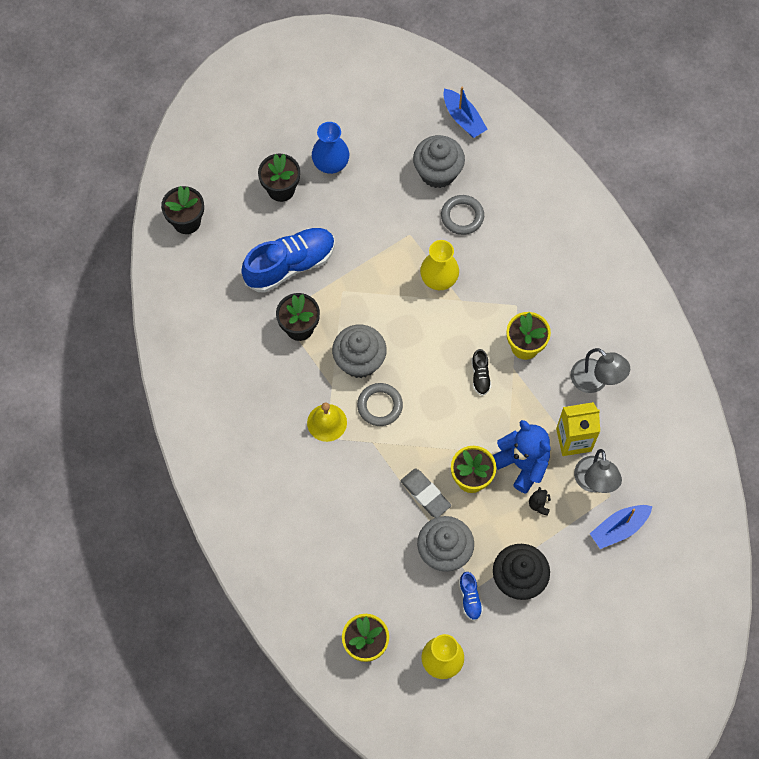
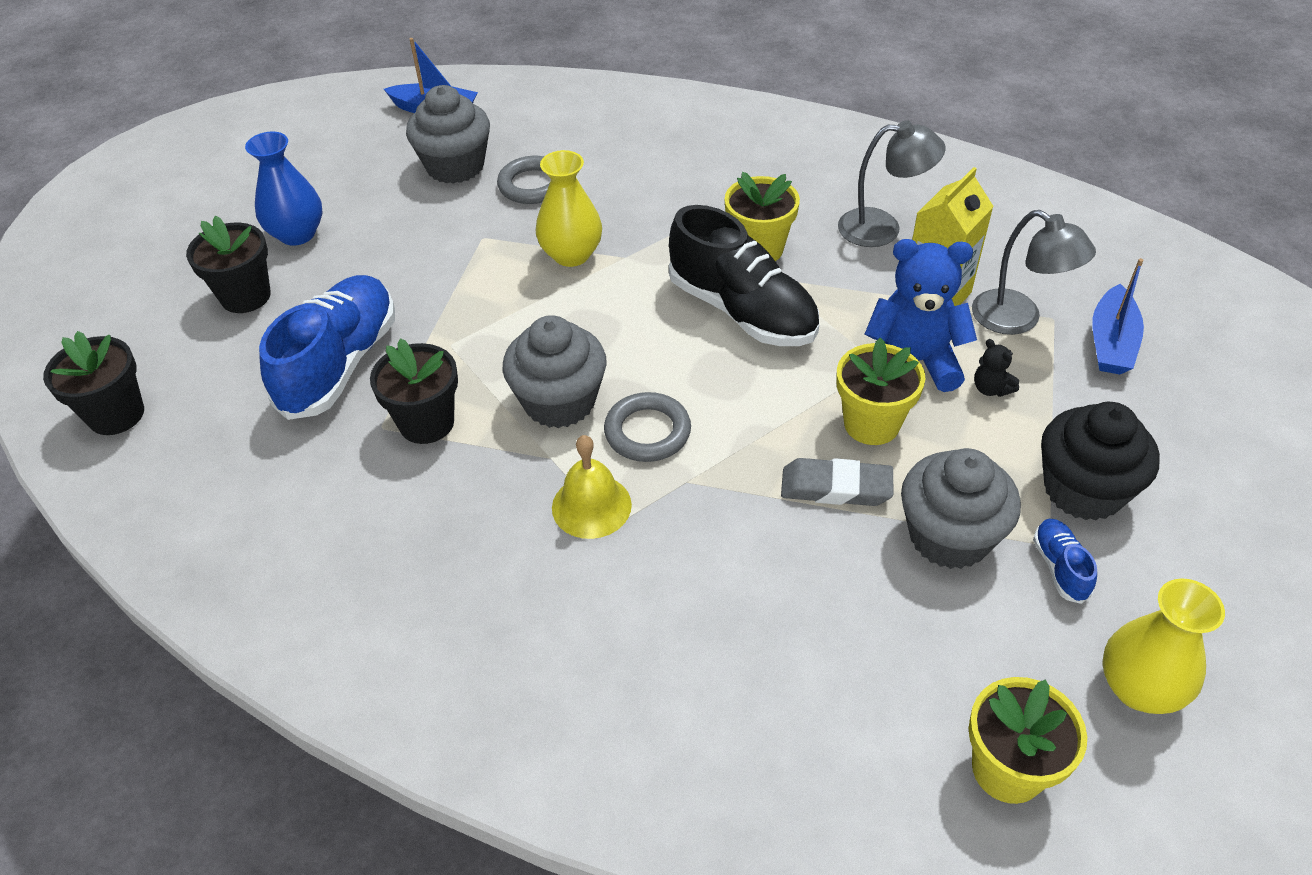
camera: 40 degrees left, 20 degrees down
(470, 598) = (1060, 567): blue shoe -> blue shoe turned 135 degrees counterclockwise
(480, 376) = (742, 311): black shoe -> black shoe, size x2.30

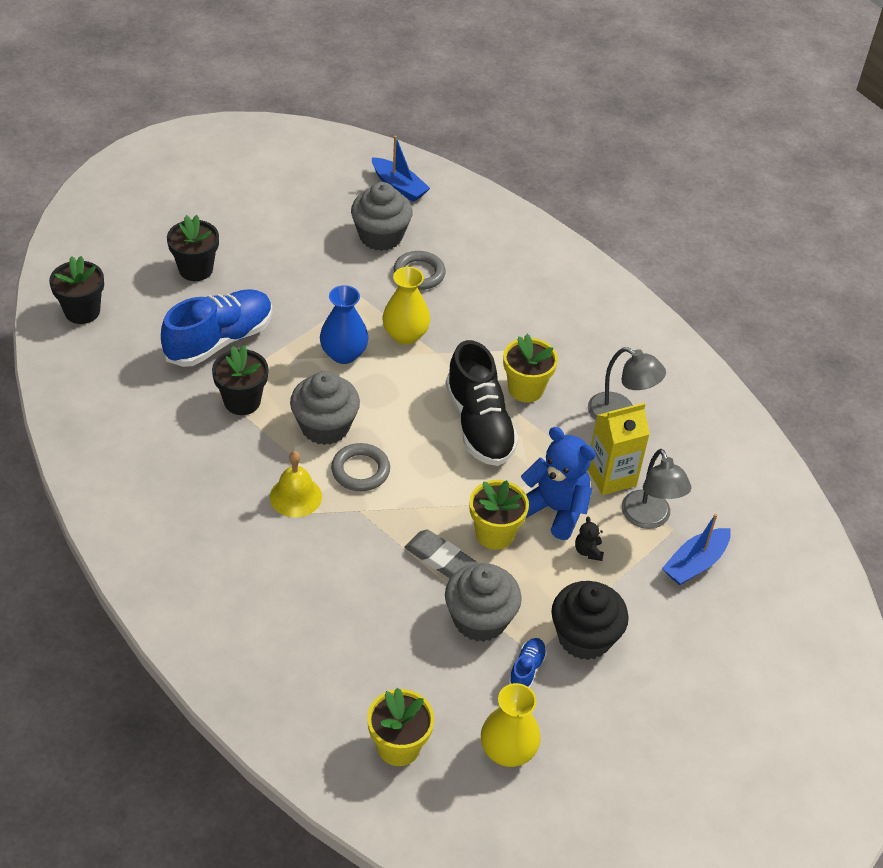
camera: 25 degrees right, 0 degrees up
(297, 234) = (252, 240): blue vase -> blue vase (343, 354)

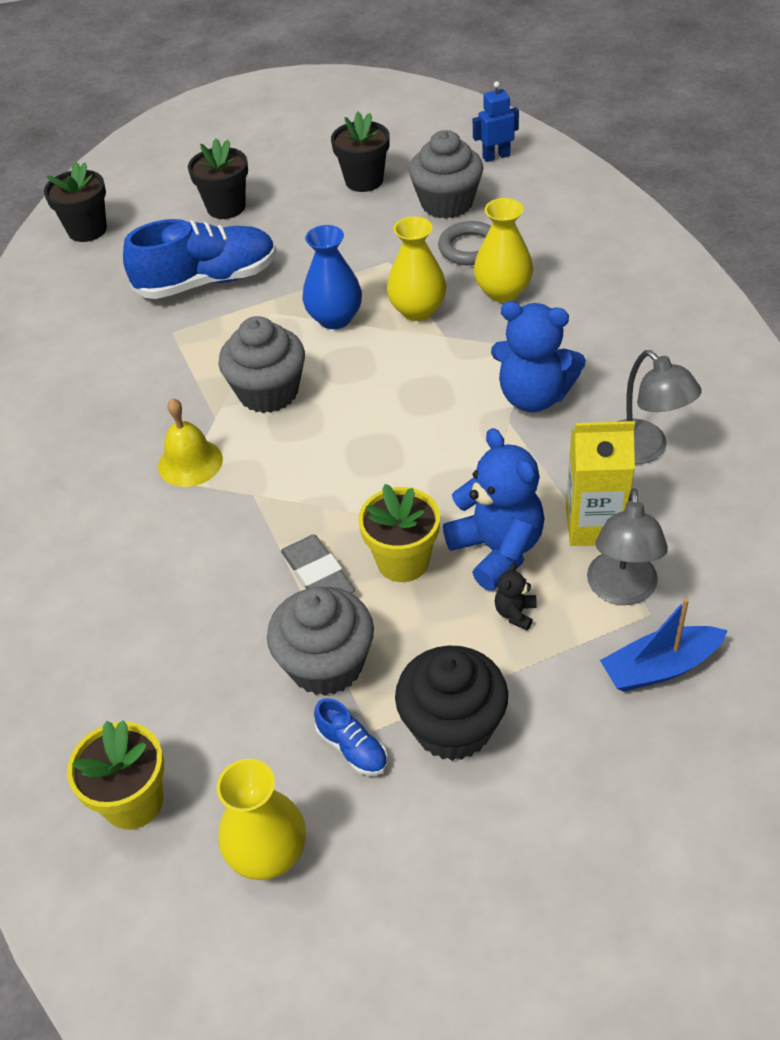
camera: 30 degrees right, 0 degrees up
(242, 401) = (193, 348): black flower pot -> black flower pot (364, 181)
(360, 470) = (281, 449): grey ring -> none
(399, 186) = (496, 156): blue boat -> blue robot
(462, 307) = (503, 292): none -> yellow vase
(479, 425) = (452, 427): black shoe -> none
(526, 389) = (533, 397): yellow flower pot -> blue teddy bear
(527, 669) = (352, 748): blue shoe -> blue shoe turned 90 degrees clockwise

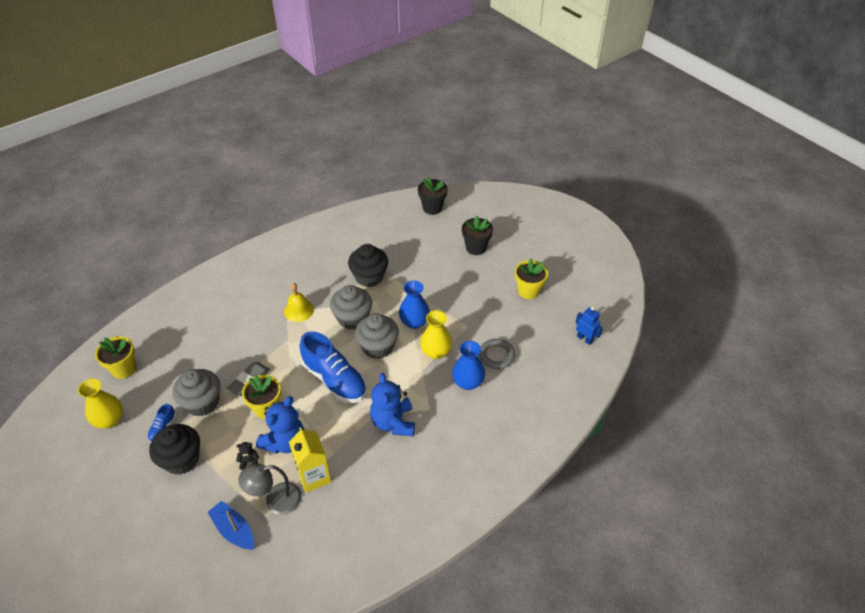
camera: 60 degrees right, 0 degrees up
(185, 347) = (369, 277): none -> black cupcake
(207, 281) = (418, 265): blue shoe -> blue shoe (334, 380)
(364, 181) = (528, 291): black flower pot -> yellow flower pot
(447, 203) = (529, 332): grey cupcake -> grey cupcake (378, 347)
(503, 292) = (468, 382): yellow vase -> blue vase
(644, 450) = (373, 483): grey lamp -> none

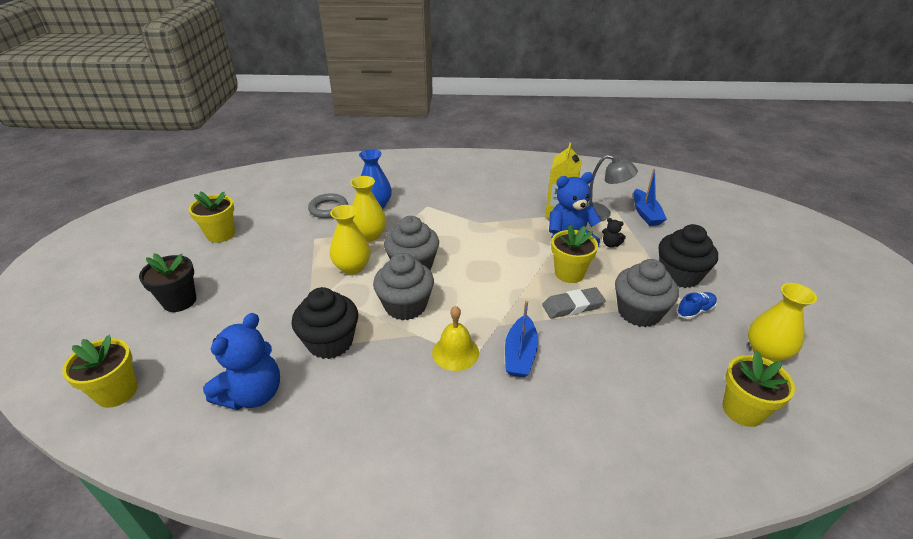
camera: 140 degrees left, 10 degrees down
(262, 329) = (520, 354): none -> blue boat
(334, 380) = (483, 262): blue shoe -> none
(393, 422) = (464, 212): blue teddy bear -> blue teddy bear (253, 394)
(414, 322) = (352, 267): blue vase -> yellow vase
(432, 208) = (117, 392): black flower pot -> yellow flower pot
(584, 339) = (252, 186): blue robot -> none

